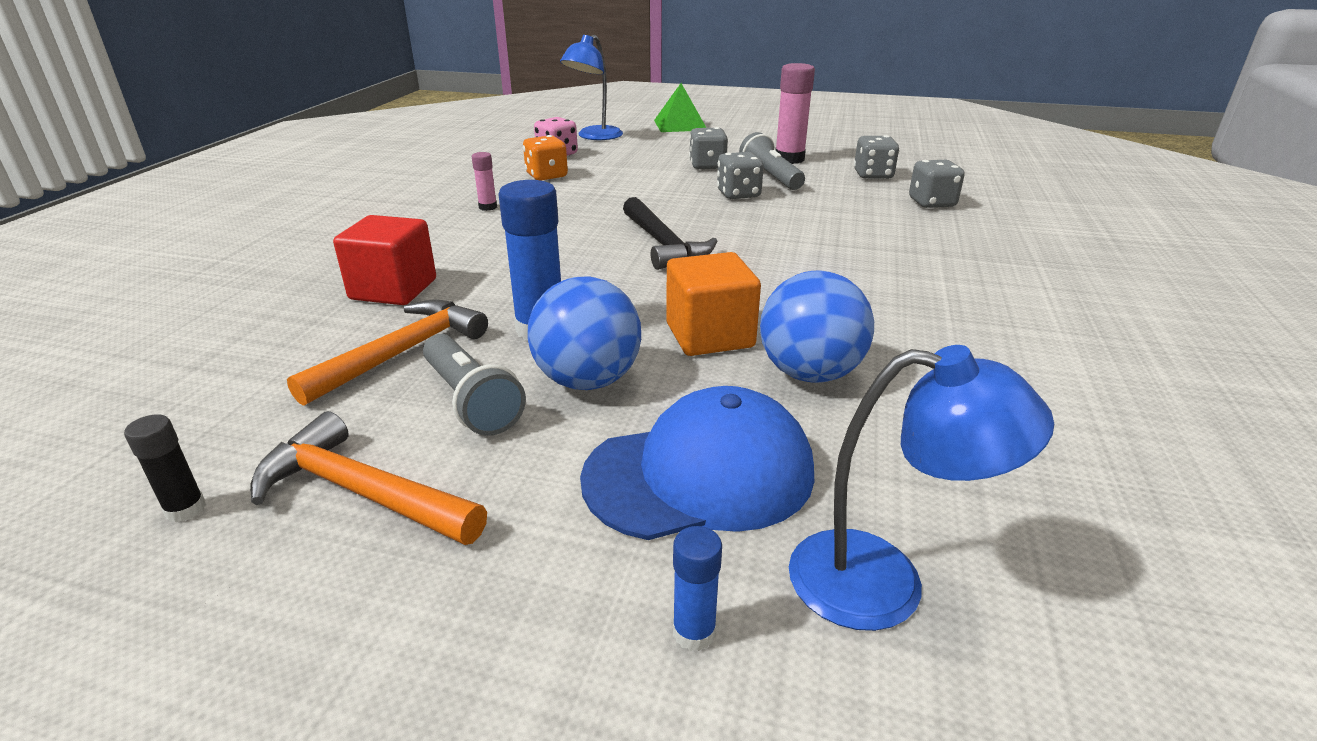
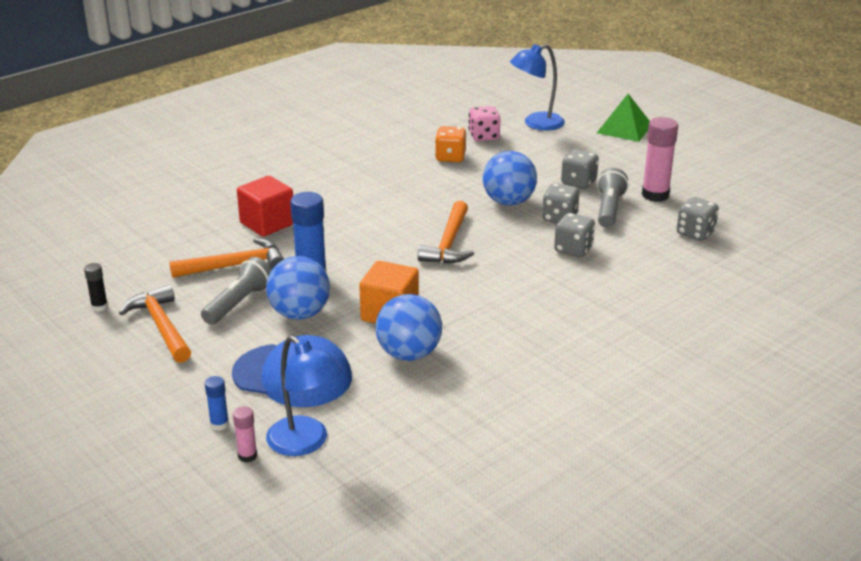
camera: 35 degrees right, 0 degrees up
(471, 401) = (239, 303): grey flashlight -> grey flashlight turned 150 degrees counterclockwise
(488, 207) = (380, 176): pink glue stick -> pink glue stick (247, 456)
(663, 244) = (449, 243): black hammer -> orange hammer
(666, 195) = (508, 202): none -> blue ball
(931, 203) = (693, 274): grey dice -> grey dice (573, 249)

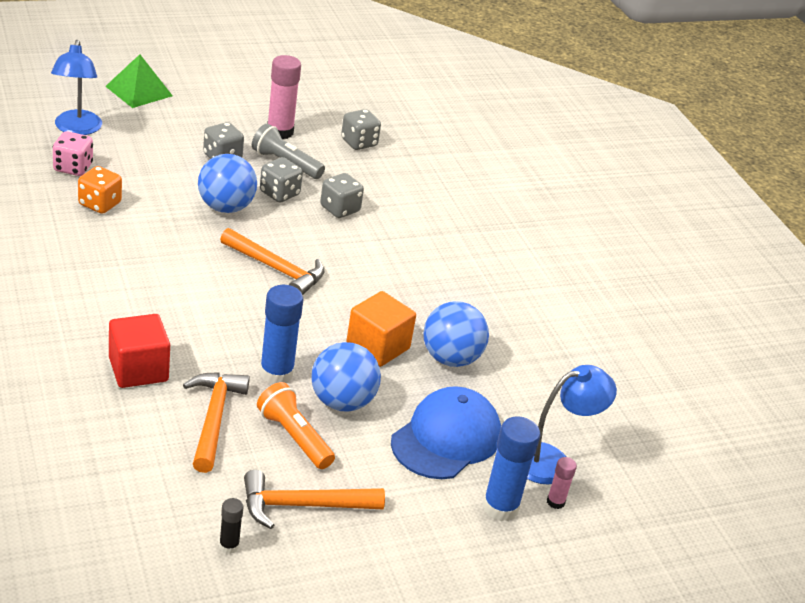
camera: 75 degrees left, 5 degrees up
(219, 424) = (500, 507): blue glue stick -> blue glue stick, size x1.96
(239, 303) = (294, 437): grey flashlight -> orange flashlight

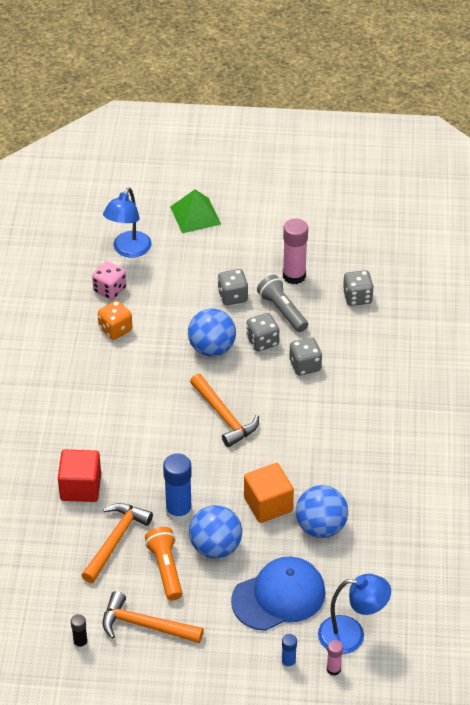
camera: 30 degrees right, 10 degrees up
(500, 507) = (288, 663): blue glue stick -> blue glue stick, size x0.51

